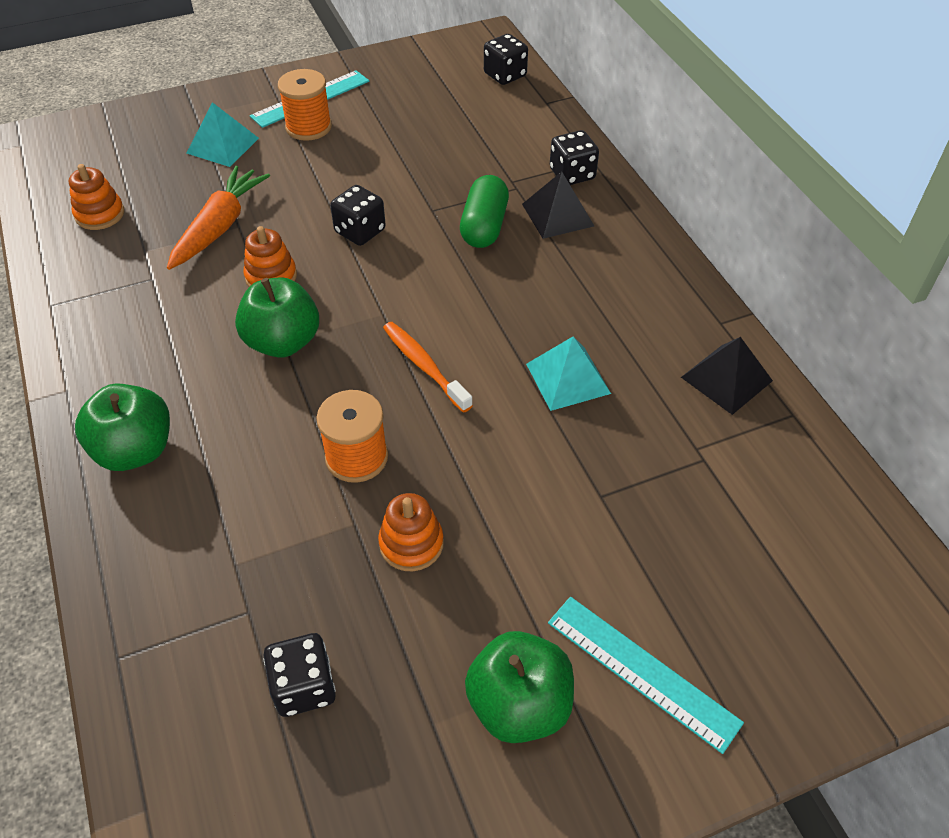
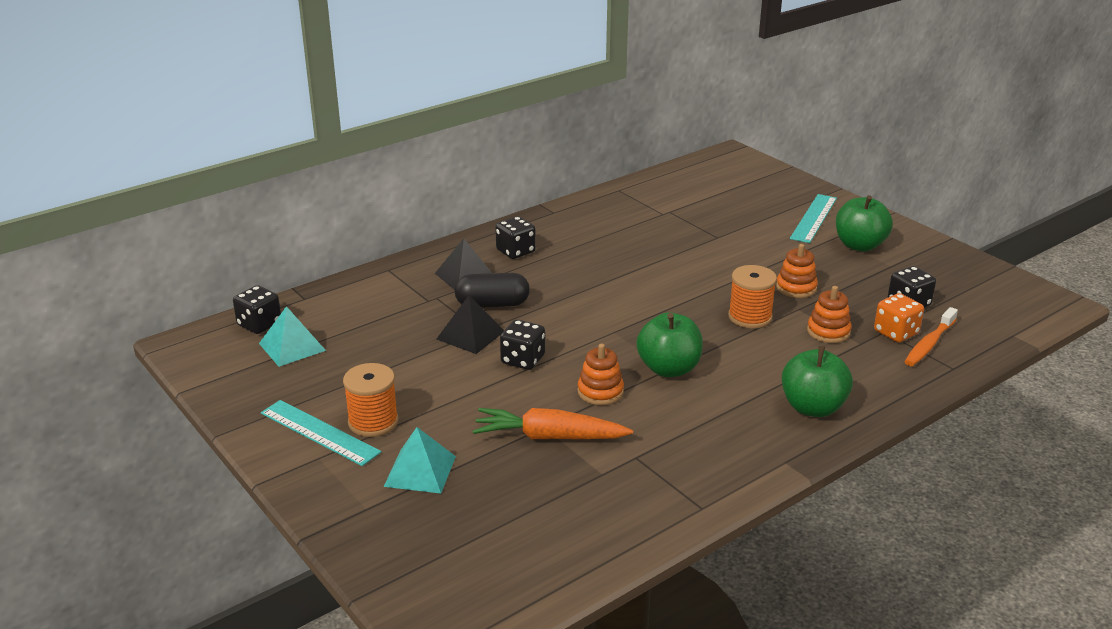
camera: 105 degrees left, 20 degrees down
(100, 214) = (564, 522): orange stacking toy -> orange stacking toy (828, 331)
(236, 625) = (896, 333): none -> orange dice
(424, 366) = (655, 306): orange toothbrush -> orange toothbrush (929, 344)
(484, 226) = (492, 304): green capsule -> black capsule
(567, 378) = (633, 255): turquoise pyramid -> turquoise pyramid (292, 347)
(572, 174) = (410, 275): black dice -> black dice (515, 251)
(726, 379) = (602, 208): black pyramid -> black pyramid (470, 335)

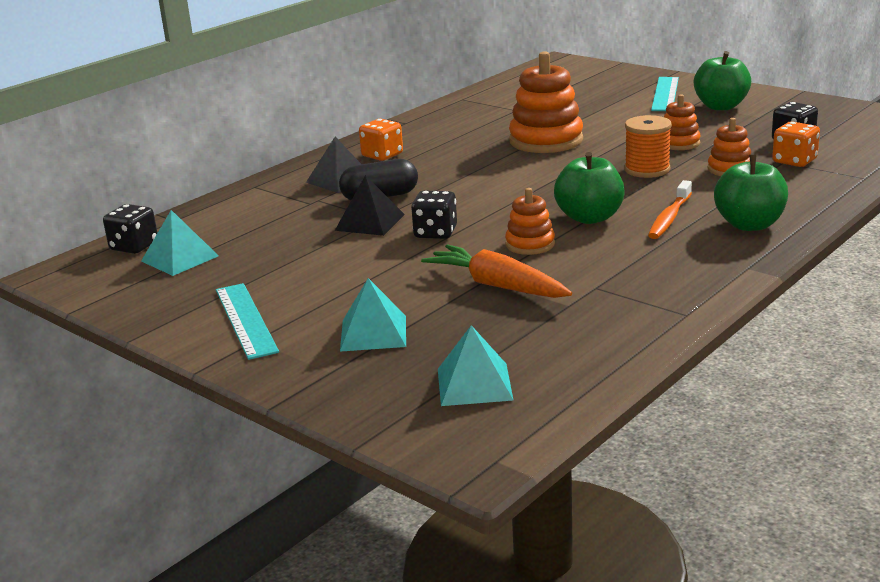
camera: 10 degrees left, 5 degrees down
(319, 432) = (245, 320): turquoise ruler -> turquoise ruler turned 45 degrees clockwise
(373, 422) = (301, 303): orange spool -> none
(481, 550) = (474, 384): none -> turquoise pyramid
(515, 251) = (382, 155): black dice -> orange dice
(550, 437) = (498, 286): orange carrot -> orange carrot turned 45 degrees clockwise
(672, 260) = (546, 141): none -> orange stacking toy
(929, 344) = (831, 164): orange toothbrush -> orange toothbrush (669, 218)

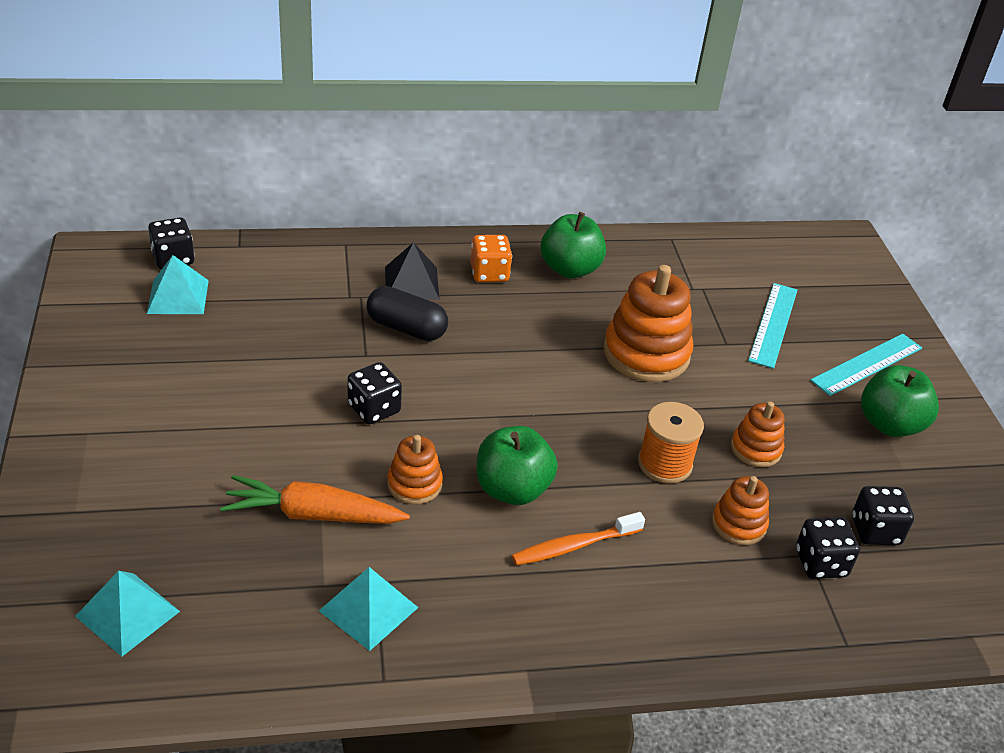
camera: 35 degrees right, 15 degrees up
(245, 320) = (113, 405): turquoise ruler -> turquoise ruler (773, 324)
(370, 222) = (351, 356): black pyramid -> none
(373, 333) = (158, 493): turquoise pyramid -> turquoise pyramid (368, 609)
(498, 286) = (314, 515): orange carrot -> orange carrot turned 75 degrees counterclockwise
(749, 224) = (624, 615): green apple -> green apple (570, 269)
(794, 161) = (820, 563): orange dice -> black dice

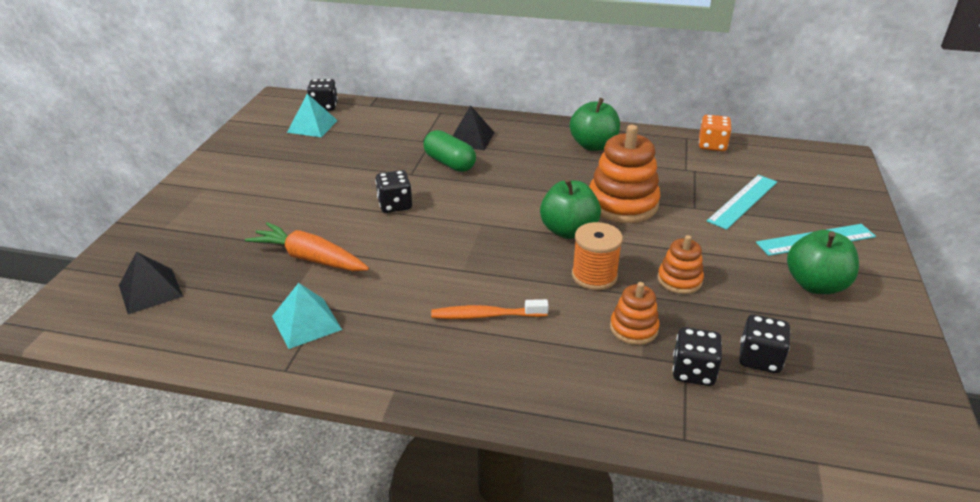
camera: 25 degrees right, 5 degrees down
(127, 613) = (150, 290): turquoise pyramid -> black pyramid
(406, 328) = (449, 163): black capsule -> green capsule
(414, 484) = (392, 253): orange stacking toy -> none
(489, 273) = (530, 140): orange dice -> orange dice (712, 145)
(512, 489) = (462, 270): green apple -> green apple (568, 231)

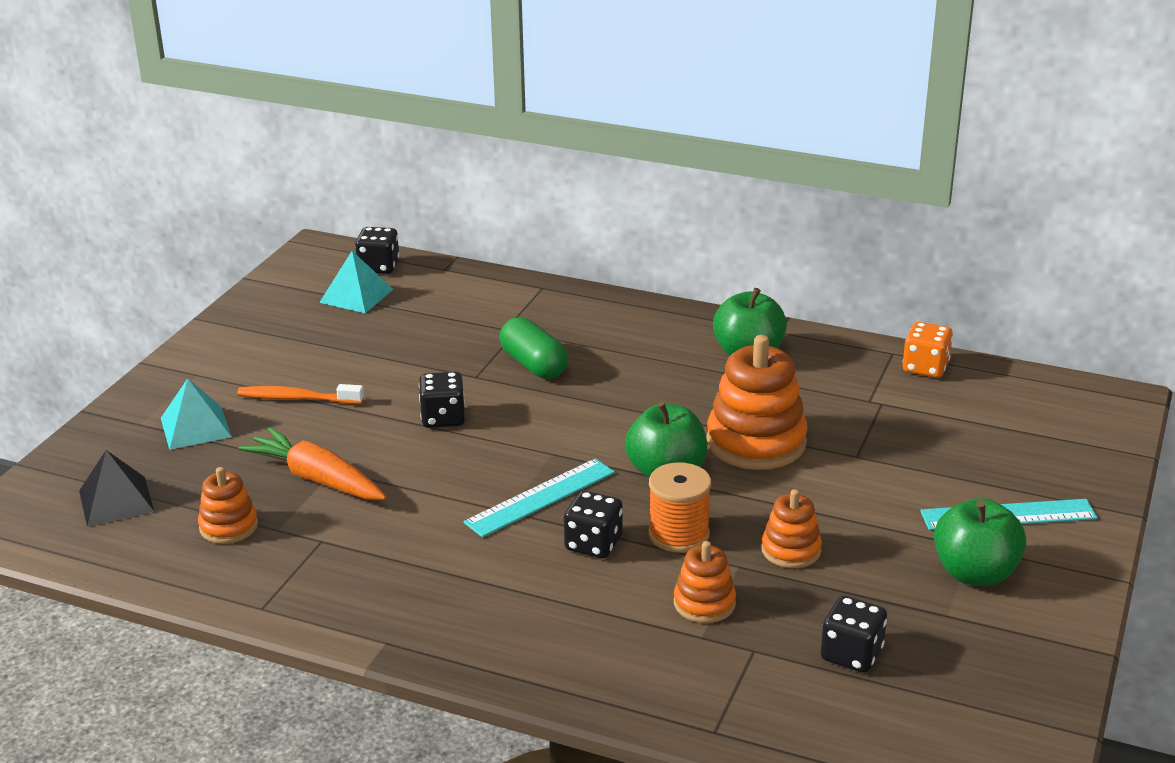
camera: 10 degrees right, 5 degrees down
(246, 303) = (229, 526): none -> orange stacking toy
(306, 323) = (297, 557): turquoise pyramid -> turquoise pyramid (195, 427)
(471, 138) = (574, 331): black pyramid -> none
(486, 315) = (521, 569): orange toothbrush -> orange toothbrush (297, 398)
(693, 371) = (759, 660): black dice -> black dice (593, 544)
(743, 201) = (931, 453): turquoise ruler -> turquoise ruler (540, 497)

